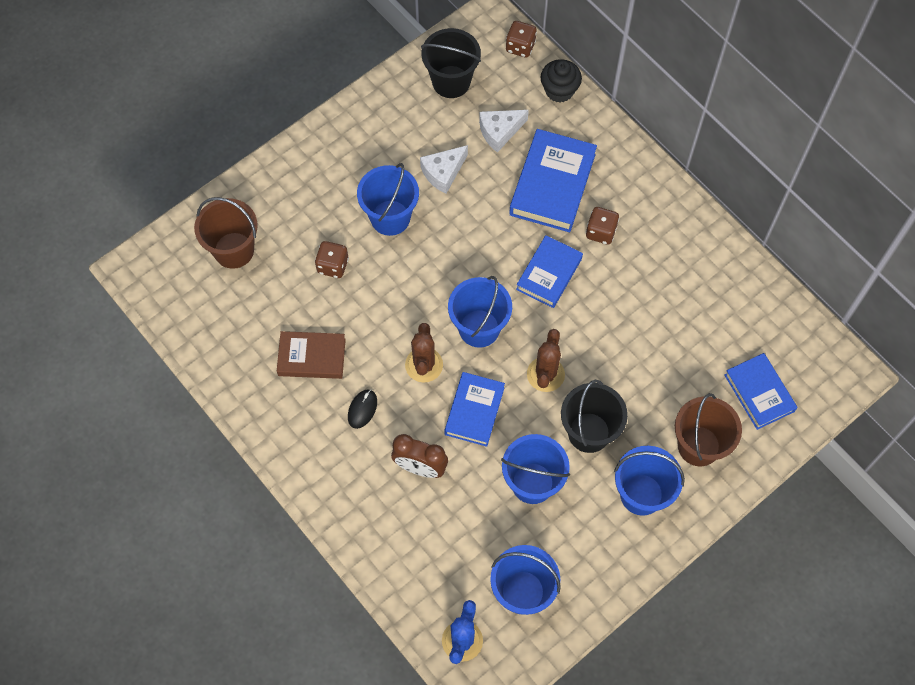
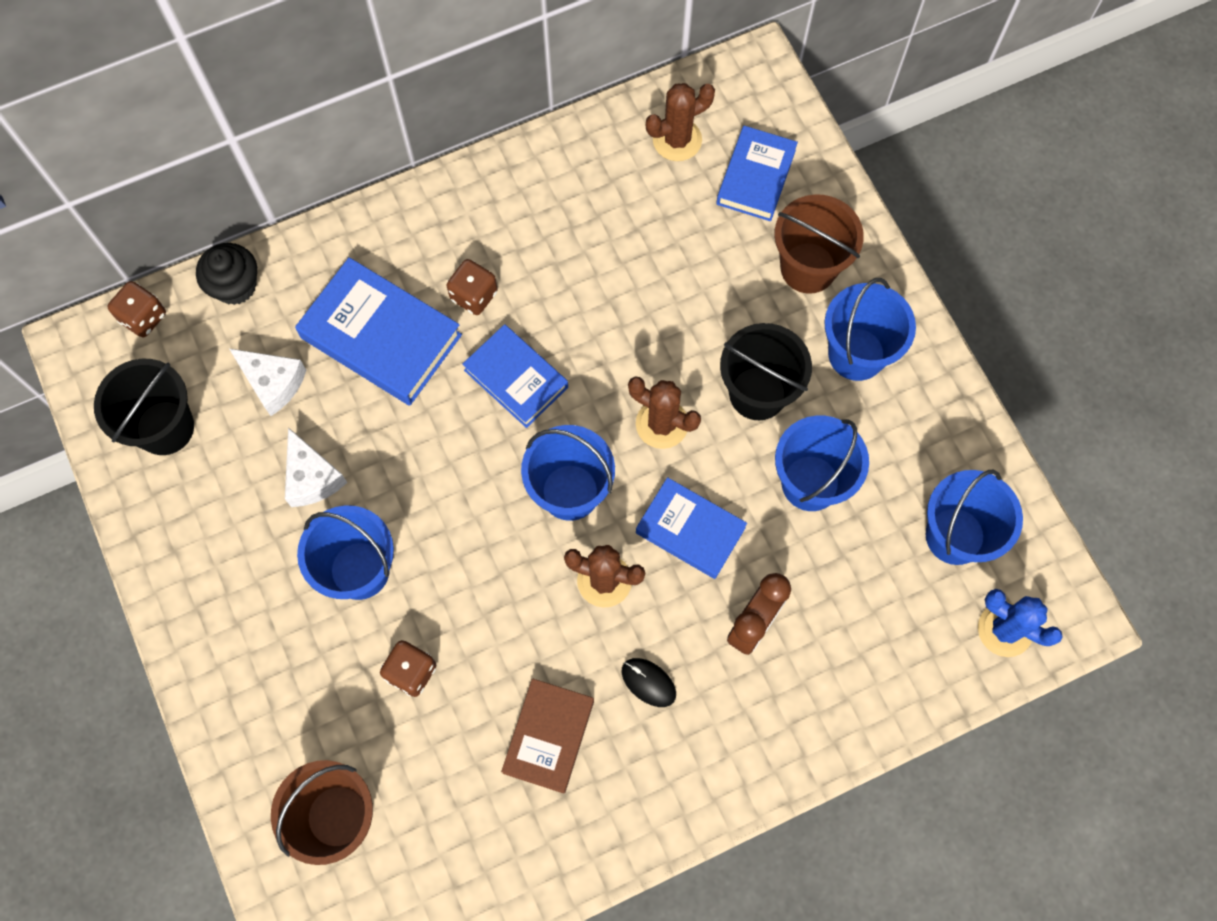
camera: 75 degrees left, 5 degrees up
(500, 132) = (273, 383): white cheese -> white cheese turned 45 degrees counterclockwise
(759, 393) = (755, 177): blue book -> blue book turned 60 degrees counterclockwise
(769, 332) = (677, 140): none -> brown cactus

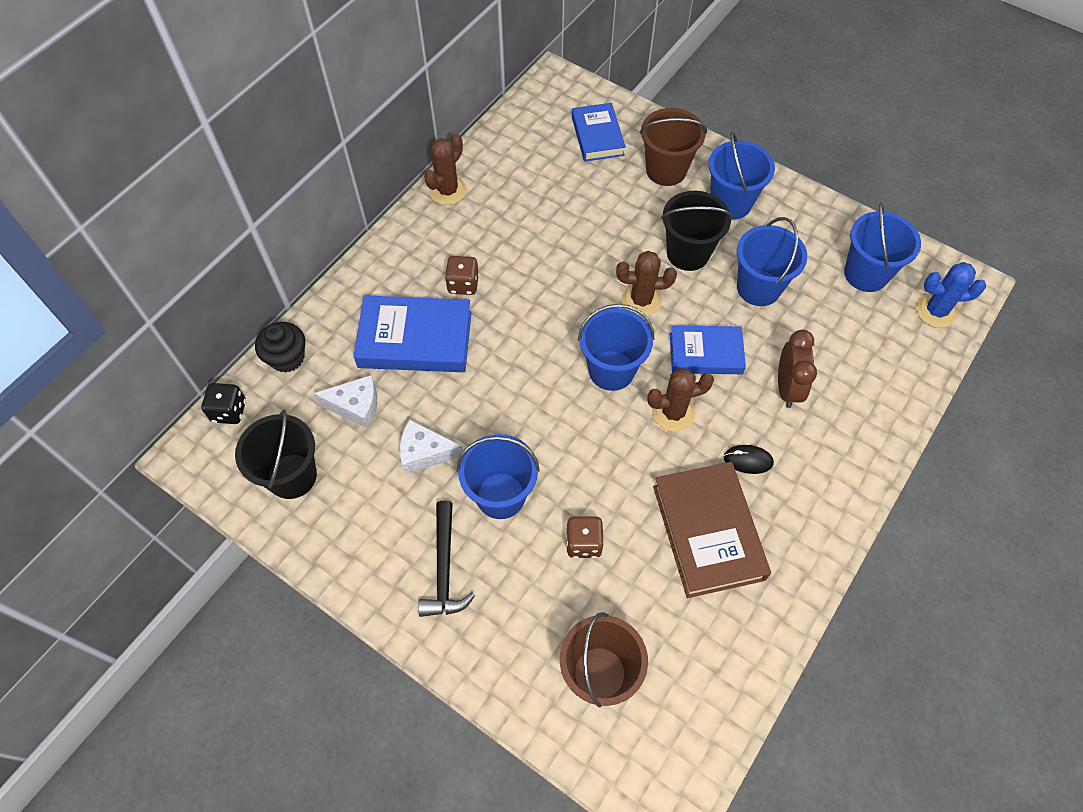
camera: 30 degrees left, 10 degrees down
(143, 317) = (229, 411): brown dice -> black dice
(255, 616) = (444, 568): none -> black hammer
(312, 477) = (425, 453): white cheese -> white cheese turned 150 degrees clockwise
(516, 378) = (526, 320): blue book -> none
(549, 736) = (708, 532): brown book -> brown book, size x1.53
(677, 140) = (533, 137): brown cactus -> brown cactus (447, 191)

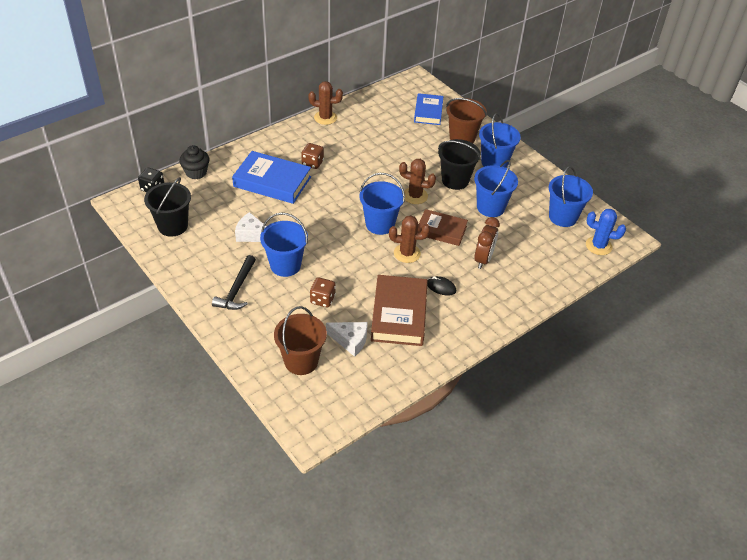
camera: 15 degrees right, 15 degrees down
(356, 406) = (223, 204): white cheese -> white cheese (350, 341)
(447, 191) = (325, 118): brown cactus -> brown cactus turned 45 degrees clockwise
(705, 353) = (441, 230): blue book -> brown book

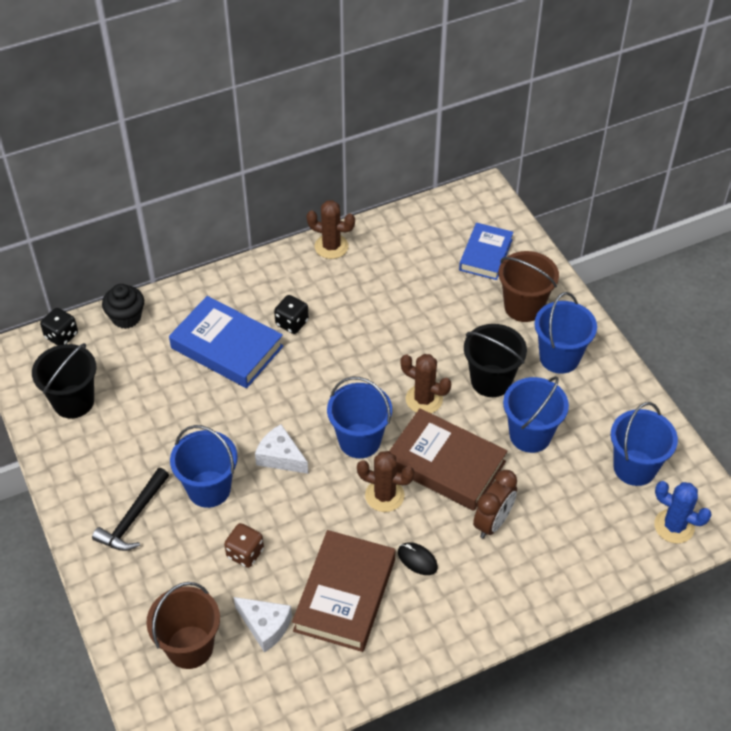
camera: 15 degrees right, 5 degrees up
(252, 235) = (176, 431): white cheese -> white cheese (280, 457)
(312, 163) = (292, 323): brown dice -> black dice
(441, 230) = (445, 464): brown book -> brown book, size x1.53

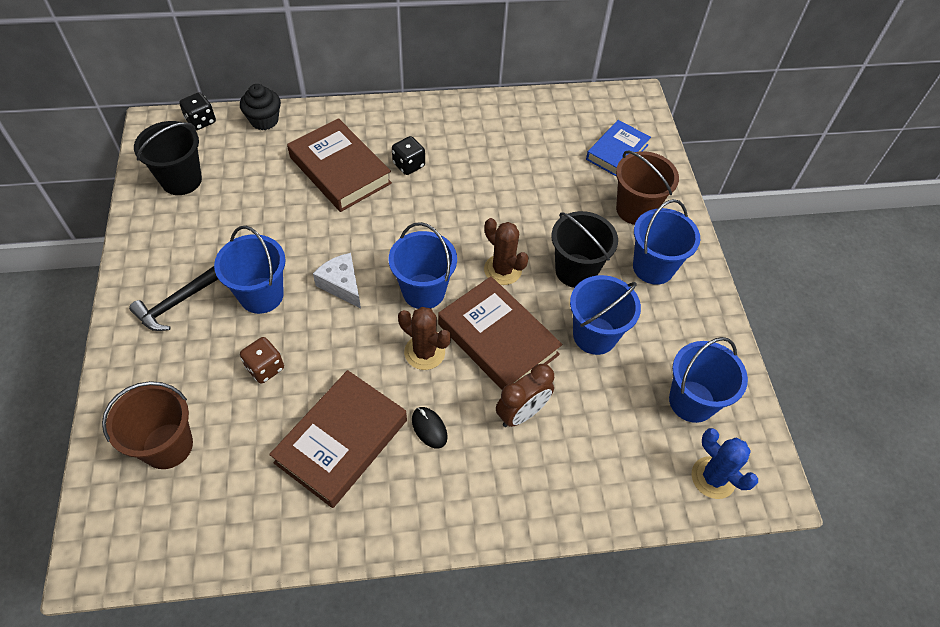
camera: 15 degrees right, 5 degrees up
(227, 347) = (340, 170): blue book -> brown book
(265, 626) = (249, 448): white cheese -> none
(331, 246) = (475, 108): brown cactus -> none

